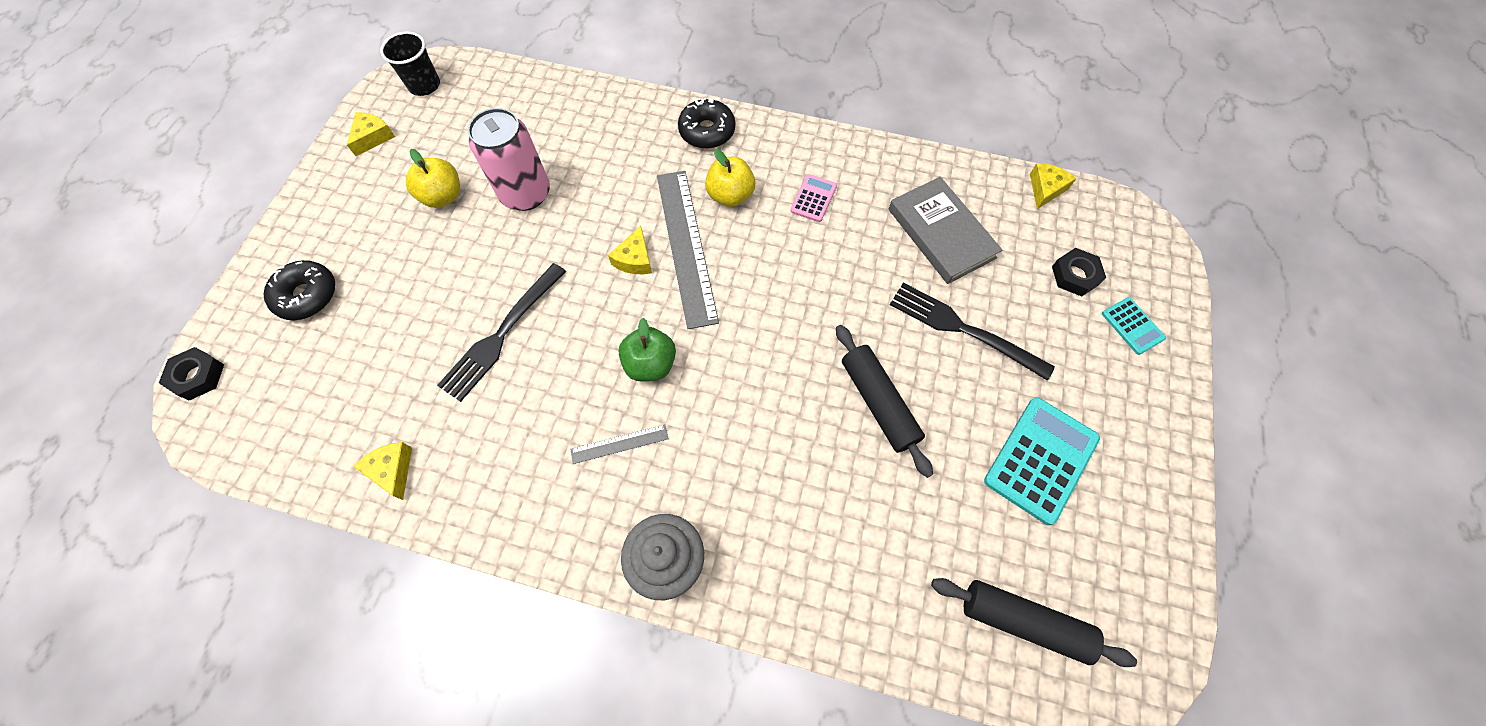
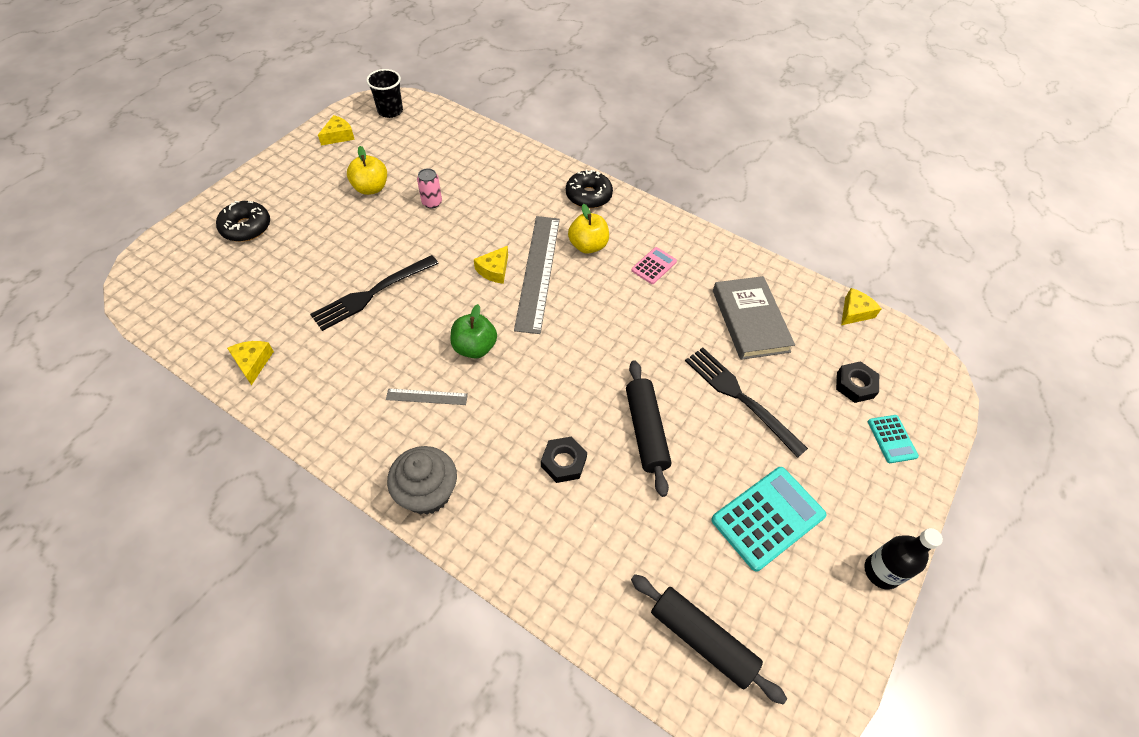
camera: 15 degrees right, 10 degrees down
(197, 376) = (149, 259): black nut -> black nut (563, 462)
(526, 194) = (432, 202): pink can -> pink can, size x0.49
(1172, 479) = (881, 571): none -> black bottle

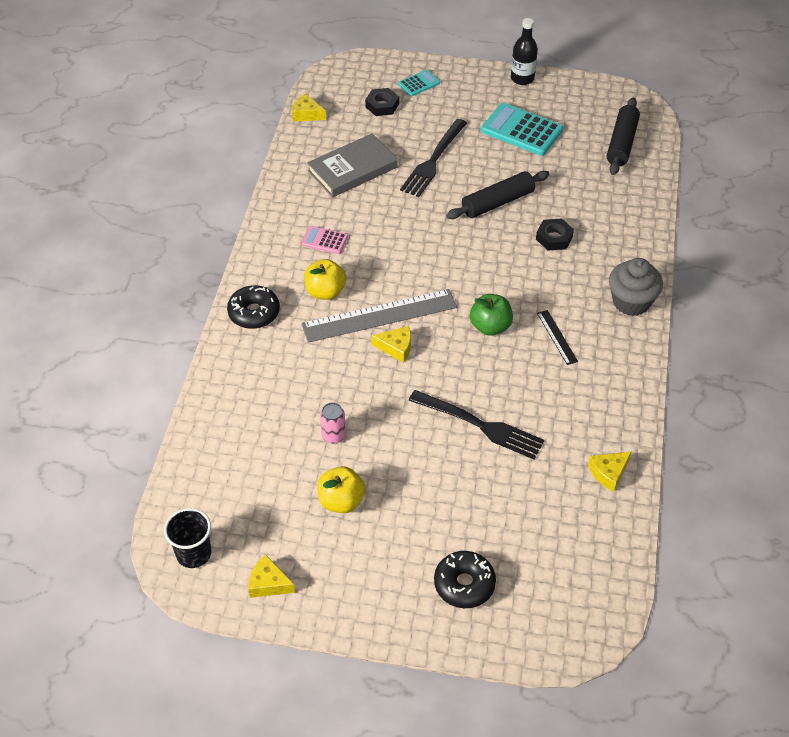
camera: 110 degrees left, 5 degrees down
(427, 396) = (557, 337): grey ruler -> black ruler

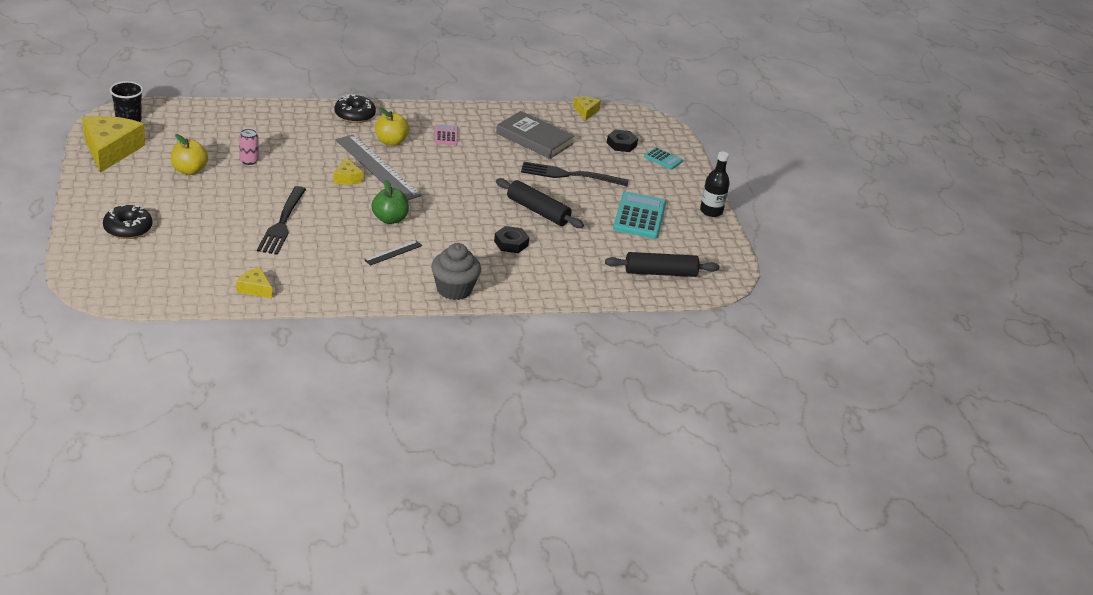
camera: 65 degrees right, 15 degrees down
(269, 583) = (110, 150): yellow cheese -> yellow cheese, size x2.03

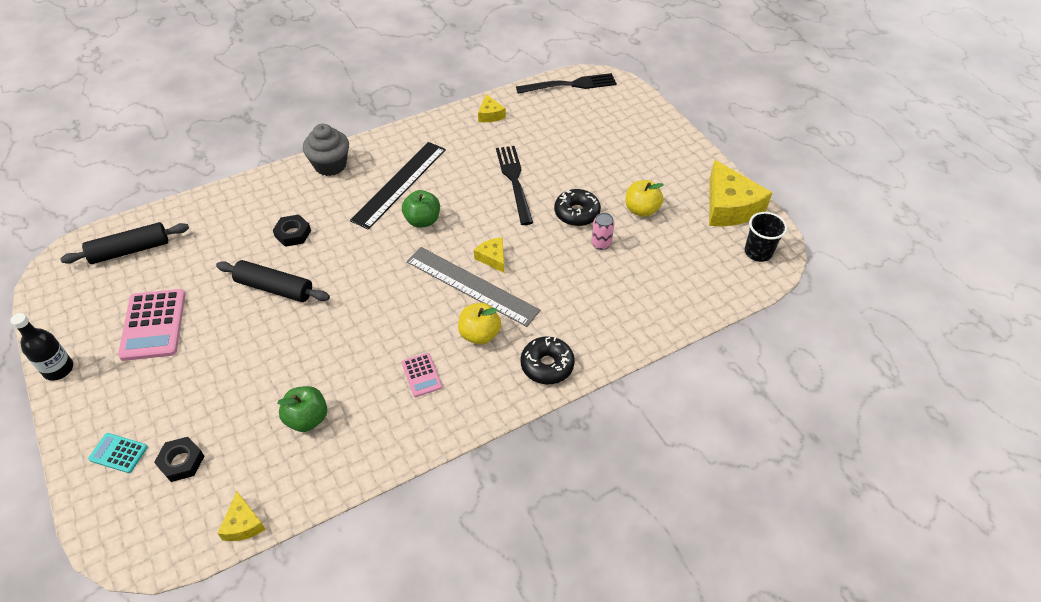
camera: 165 degrees right, 15 degrees up
(128, 229) = (628, 132): black donut -> black donut (576, 213)
(255, 288) = (490, 115): yellow cheese -> yellow cheese turned 60 degrees clockwise
(393, 253) = (400, 184): black ruler -> black ruler, size x2.19
(534, 139) = (307, 419): grey book -> green apple
(570, 175) = (247, 364): black fork -> black fork (570, 85)
(639, 216) = (153, 325): turquoise calculator -> pink calculator

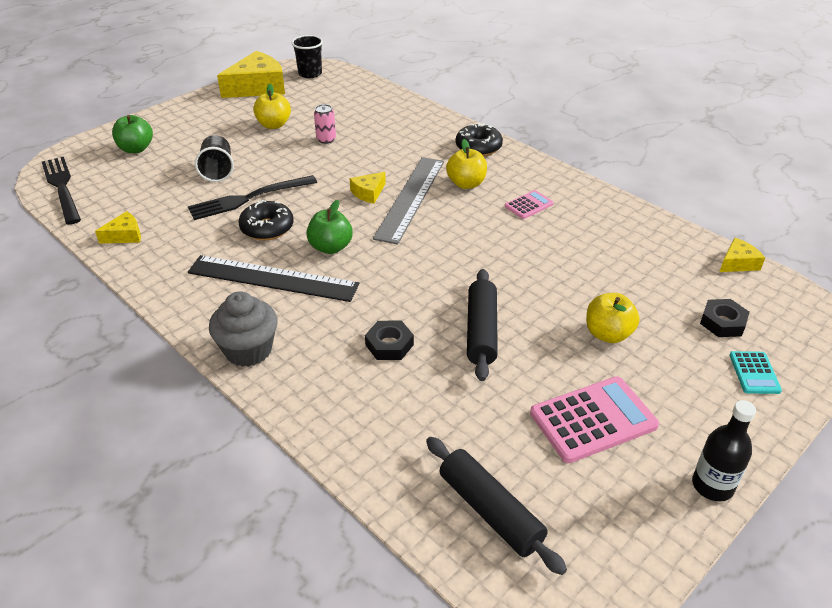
camera: 105 degrees left, 10 degrees down
(222, 368) = (608, 334): none -> yellow apple
(307, 419) = (618, 257): green apple -> green apple (136, 149)
(566, 166) = (217, 170): none -> black cup
(576, 213) = (288, 156): black donut -> black donut (267, 228)

